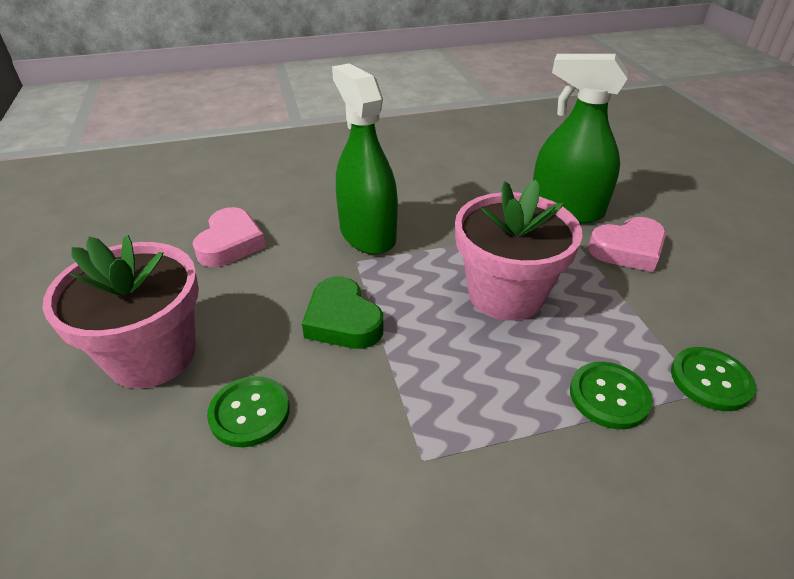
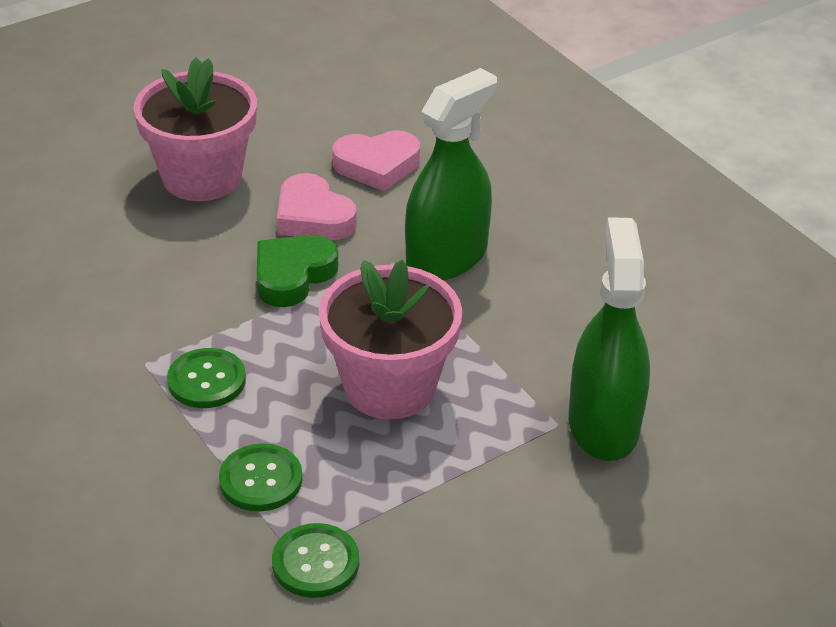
camera: 70 degrees right, 0 degrees up
(249, 412) = (159, 252): green button -> green button (206, 380)
(628, 249) = (539, 492): pink heart -> pink heart (313, 217)

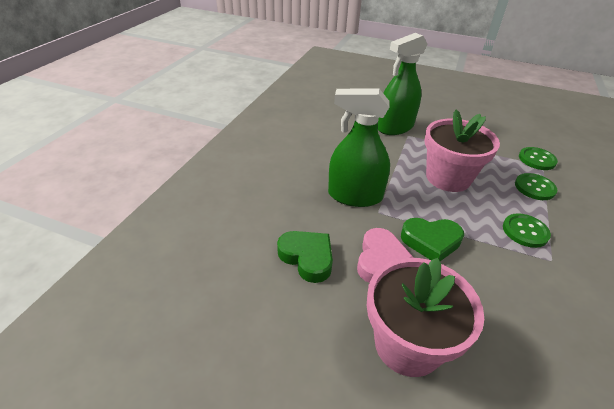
camera: 125 degrees left, 0 degrees up
(377, 165) = (307, 258): pink heart -> green heart

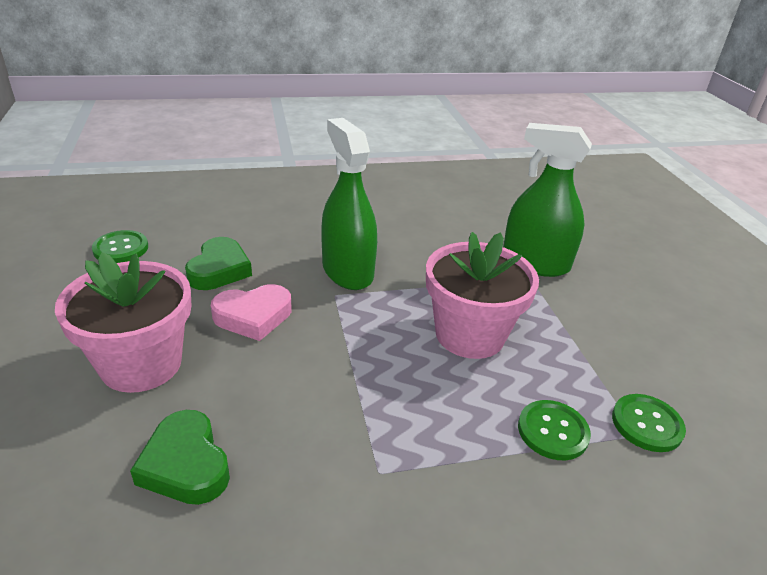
camera: 55 degrees right, 5 degrees down
(431, 241) = (317, 347): green heart -> green heart (186, 464)
(525, 231) = (422, 434): green button -> green button (121, 248)

